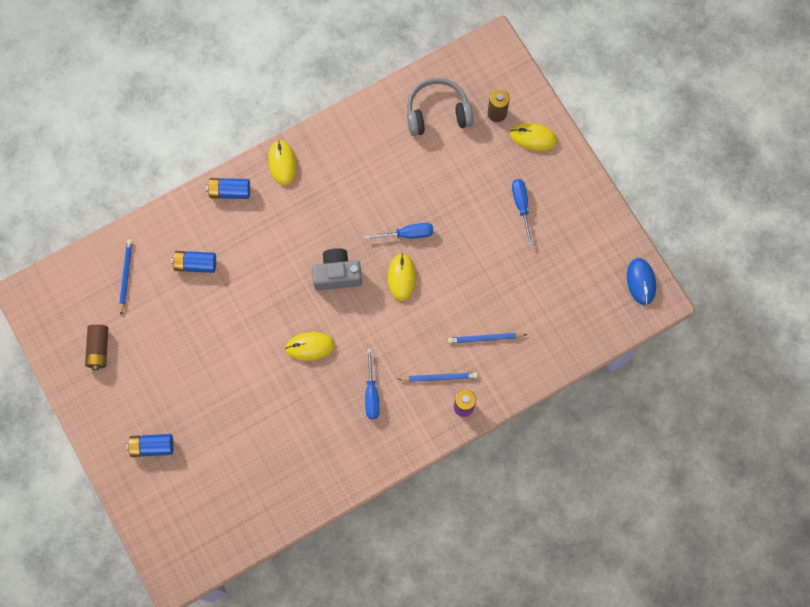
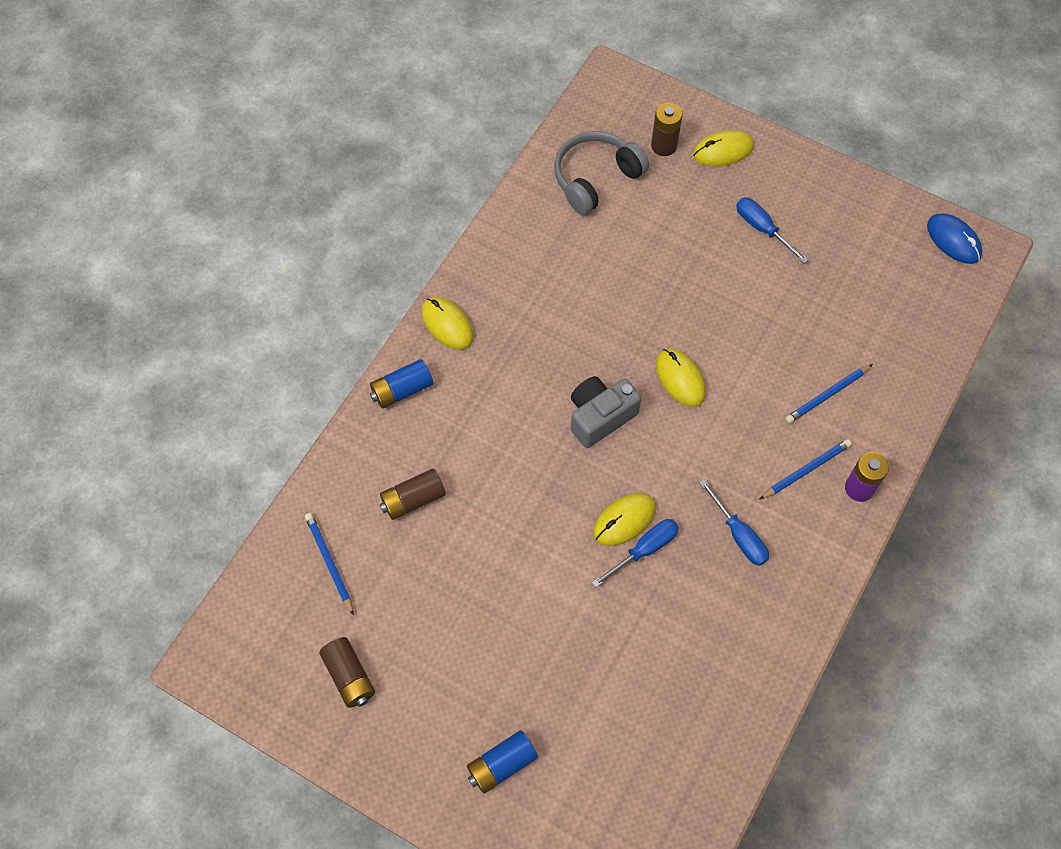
camera: 30 degrees left, 10 degrees down
(195, 264) = (413, 499): blue battery -> brown battery
(407, 234) = (653, 327): blue screwdriver -> blue screwdriver (644, 550)

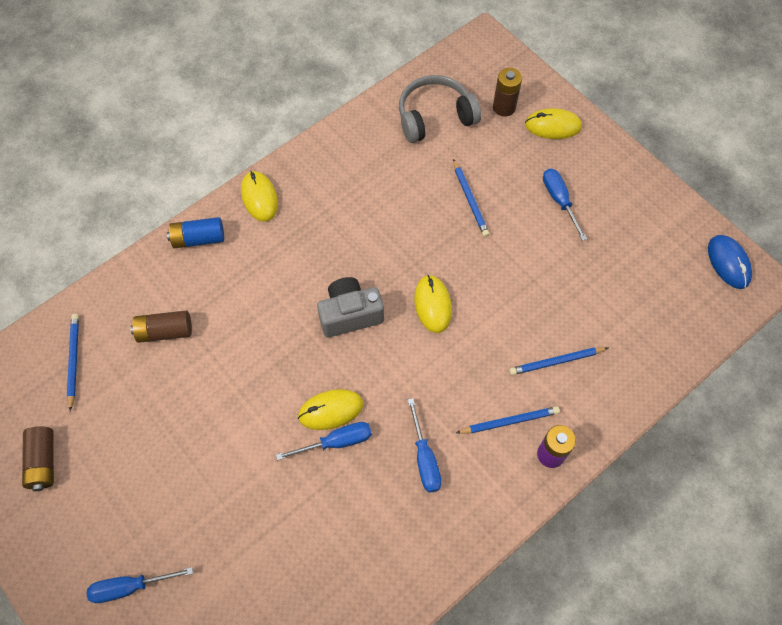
camera: 20 degrees right, 0 degrees up
(502, 764) = (130, 587): blue battery -> blue screwdriver
(671, 256) = (470, 200): none -> blue pencil

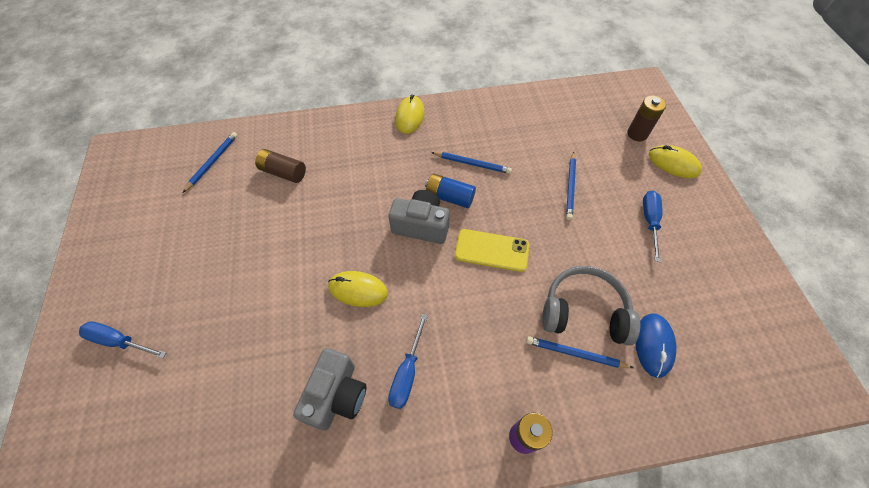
camera: 30 degrees right, 5 degrees down
(43, 462) = (141, 217): brown battery -> none
(198, 239) = (350, 124): blue battery -> blue battery (449, 197)
(336, 442) = (345, 317): blue screwdriver -> none
(375, 512) = (336, 395): none -> grey camera
(432, 305) = (491, 250): yellow mouse -> yellow phone
(435, 117) = (575, 118): grey headphones -> grey headphones (584, 312)
(509, 421) = (501, 383): blue pencil -> blue pencil (472, 164)
(728, 263) = (800, 352): blue mouse -> blue mouse (653, 345)

